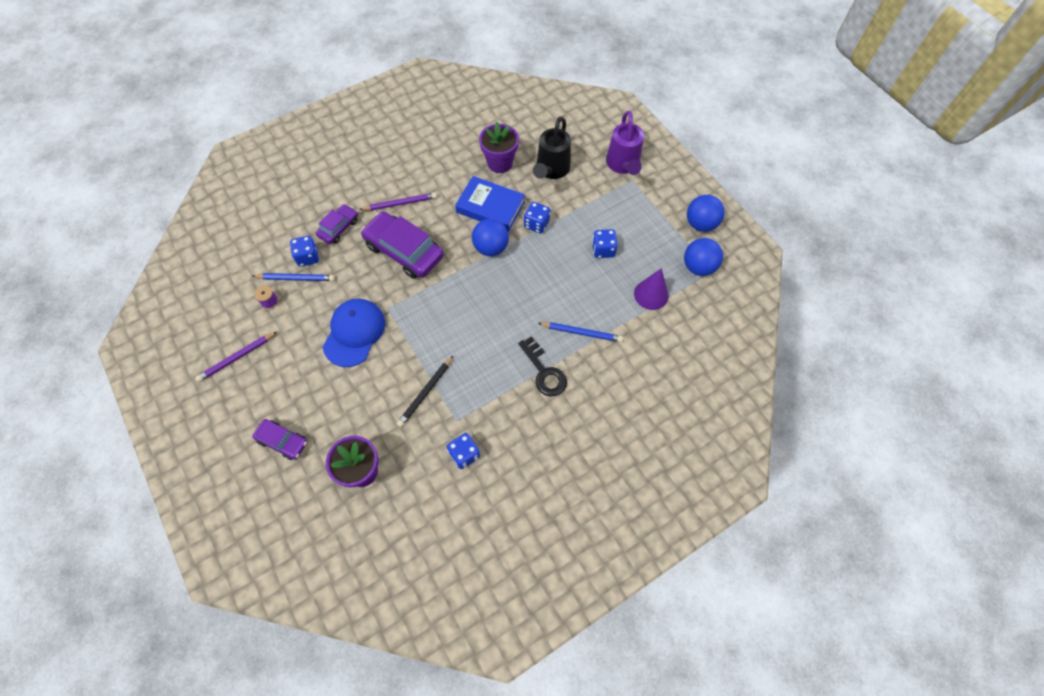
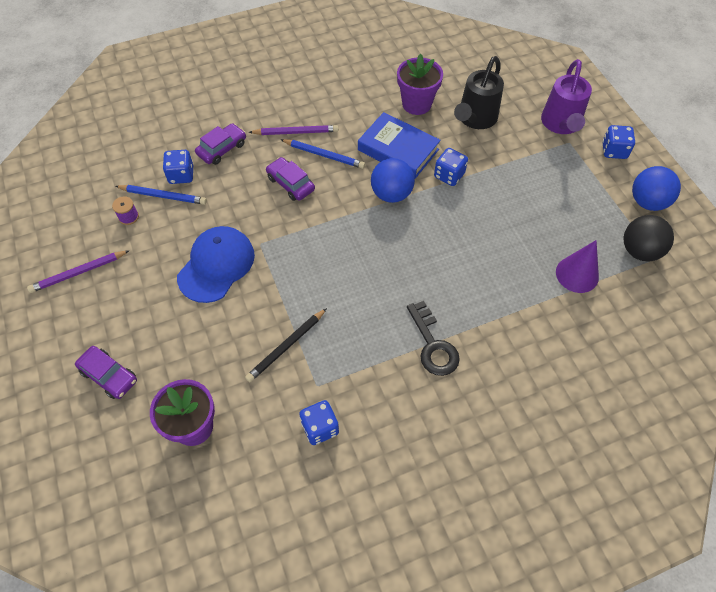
camera: 10 degrees right, 5 degrees down
(404, 251) = (290, 184): purple car -> purple car, size x0.55
(581, 333) = (485, 306): blue pencil -> blue pencil (324, 155)
(603, 250) = (524, 215): blue dice -> blue dice (614, 151)
(698, 267) = (639, 251): blue ball -> black ball

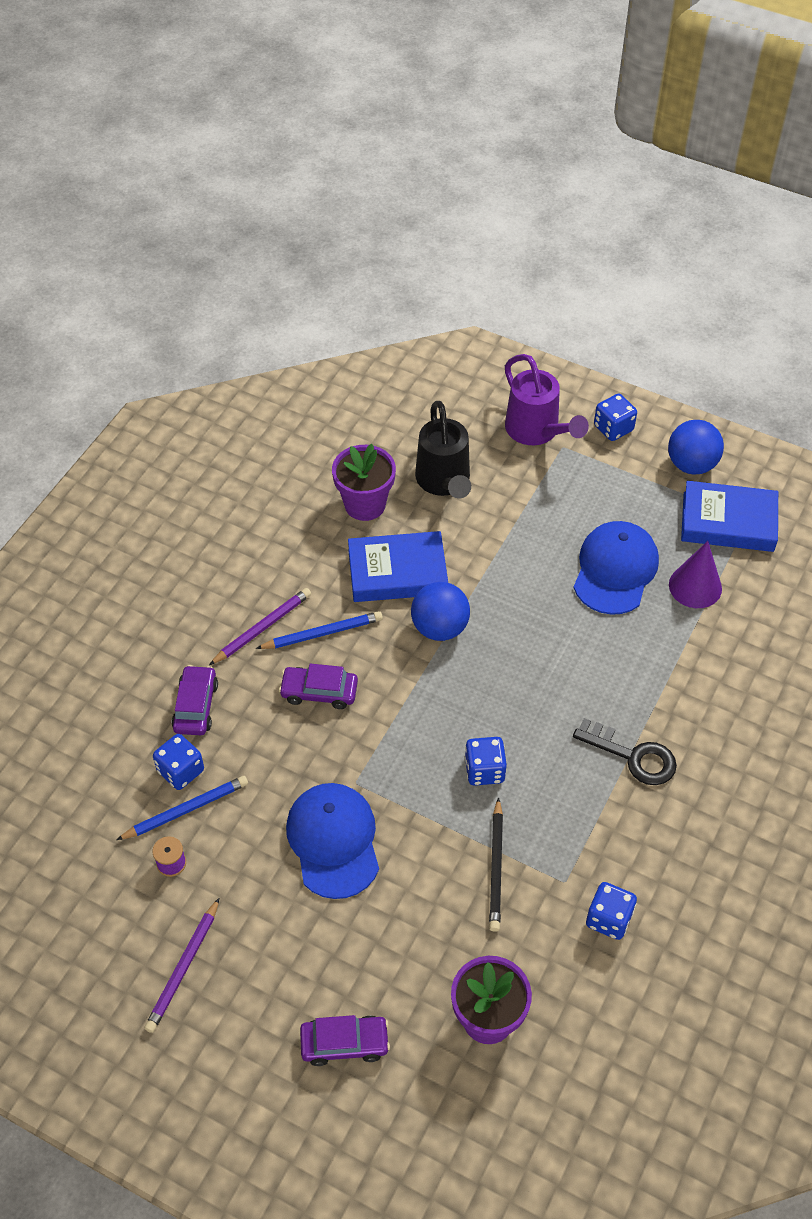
camera: 40 degrees left, 5 degrees down
(449, 175) = (478, 565): blue dice -> blue dice (484, 770)
(532, 231) = (615, 570): none -> blue cap
(639, 251) = (728, 522): black ball -> blue book

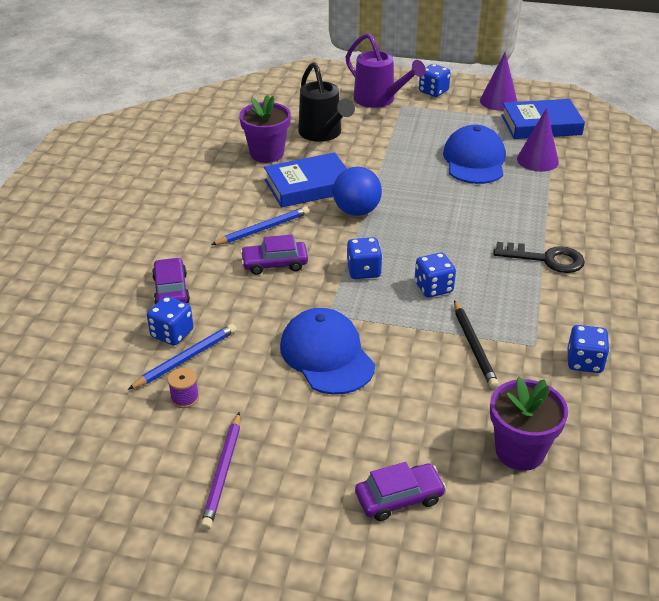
camera: 15 degrees left, 15 degrees down
(262, 628) = (211, 234): purple pencil -> none
(415, 726) = (363, 271): none -> blue dice
(691, 464) = (498, 101): blue ball -> purple cone

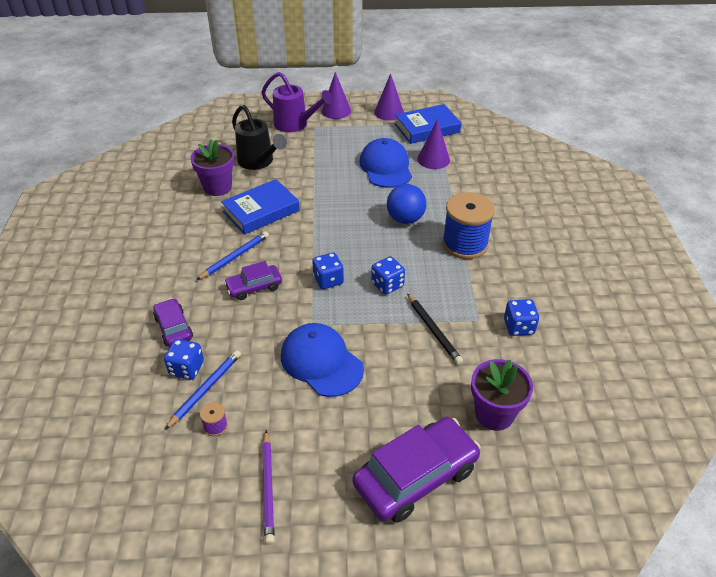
camera: 15 degrees left, 5 degrees up
(356, 211) = (307, 227): blue ball -> blue ball (405, 219)
(399, 498) = (416, 476): purple car -> purple car, size x1.81
(433, 91) = (336, 111): blue dice -> purple cone
(546, 259) = (465, 244): black key -> blue spool

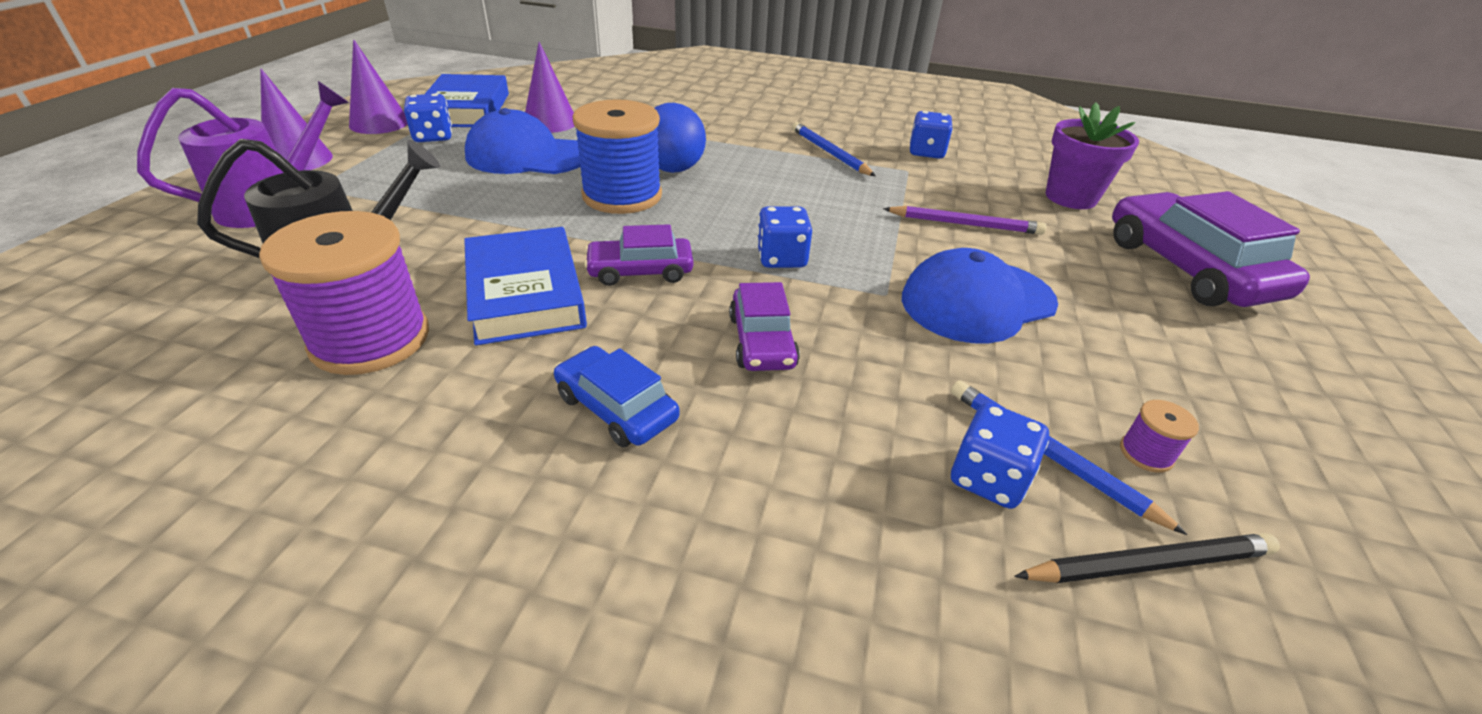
camera: 75 degrees left, 5 degrees down
(174, 328) = (852, 486): purple car -> purple car (640, 271)
(199, 257) = (616, 408): none -> blue car
(217, 187) = (370, 339): purple flower pot -> purple spool
(235, 257) = (652, 352): blue pencil -> blue pencil (829, 153)
(268, 488) = (1266, 406): purple pencil -> purple pencil (965, 224)
(387, 285) = (816, 212): blue dice -> blue dice (433, 137)
(433, 330) = (922, 201): black pencil -> black pencil (1149, 564)
(465, 244) = (758, 145): blue spool -> blue spool (622, 195)

